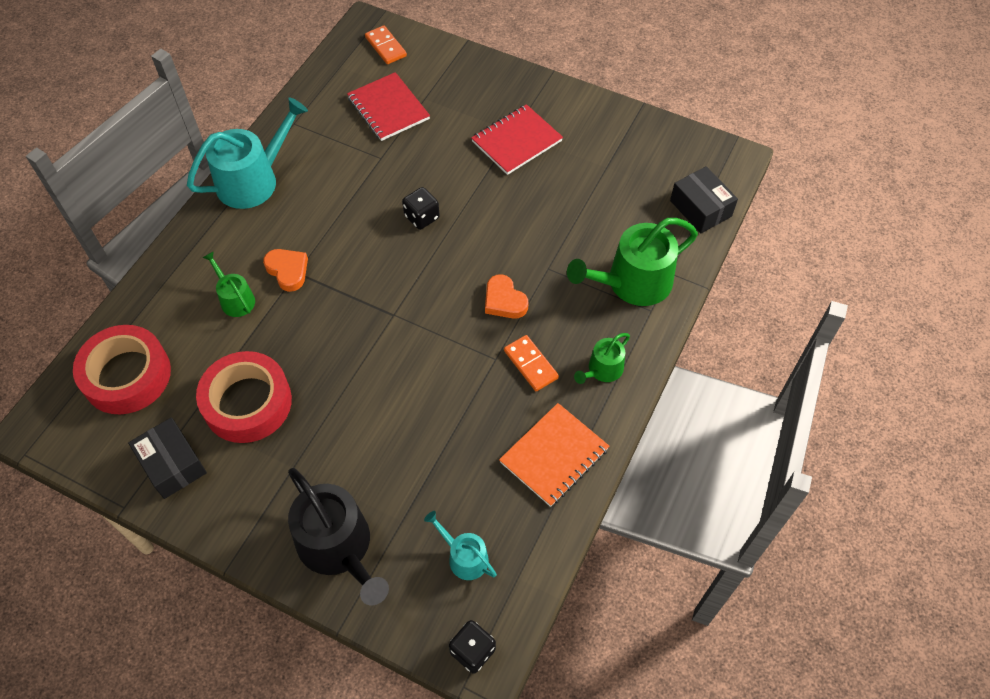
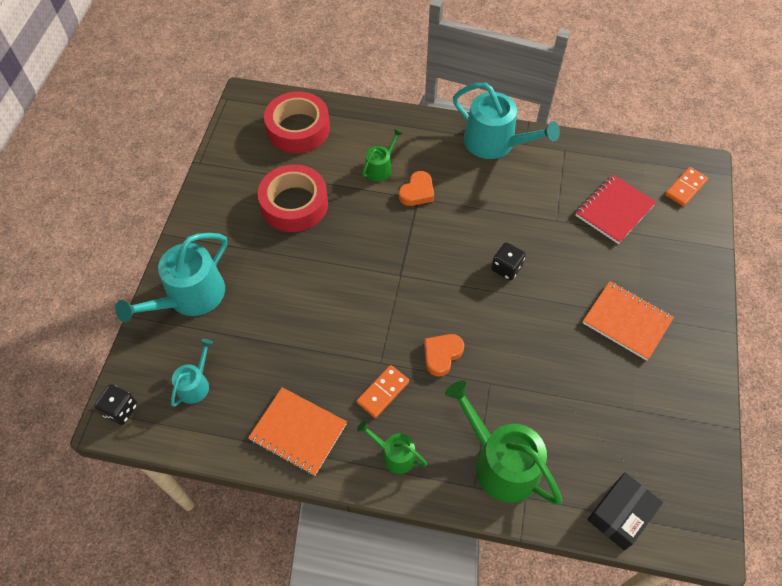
camera: 75 degrees right, 0 degrees up
(172, 464) = (236, 177): black box -> none
(338, 547) = (190, 297): black watering can -> turquoise watering can
(516, 141) = (627, 321): red notebook -> orange notebook

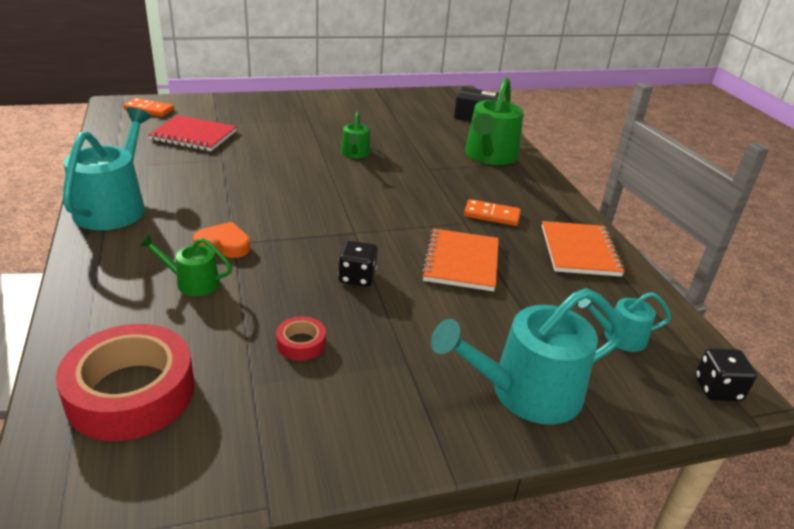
camera: 120 degrees left, 25 degrees down
(190, 297) = (526, 392): turquoise watering can -> turquoise watering can turned 150 degrees clockwise
(294, 204) = (301, 343): red tape -> red tape, size x0.45
(394, 455) = (537, 198): green watering can -> green watering can (355, 153)
(442, 355) = (425, 193): orange heart -> none
(506, 268) = (301, 177): black dice -> black dice (357, 277)
(627, 321) = (317, 123): orange notebook -> orange notebook (461, 262)

